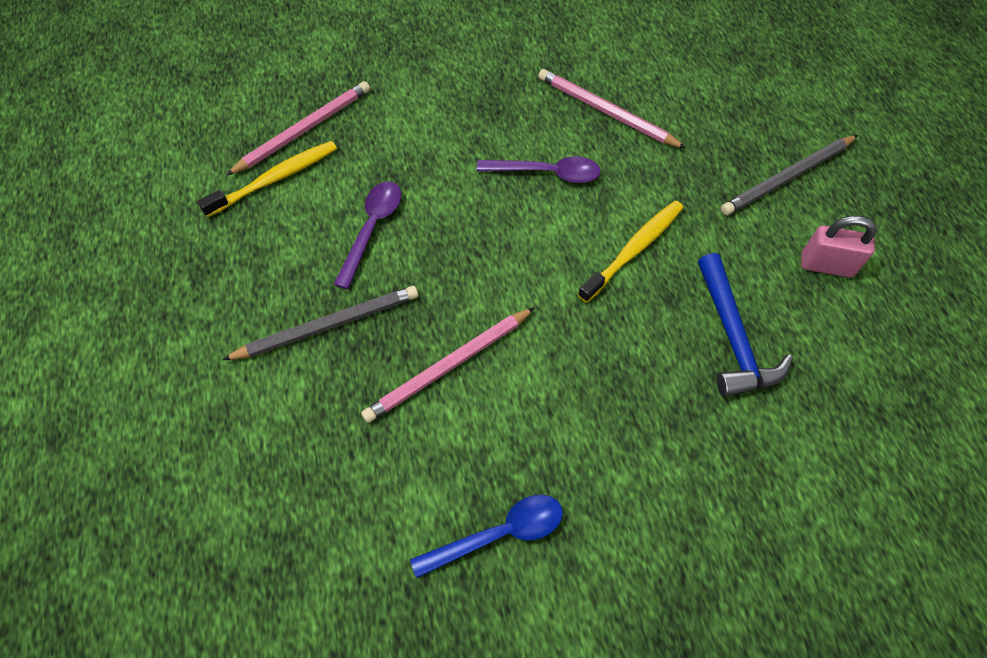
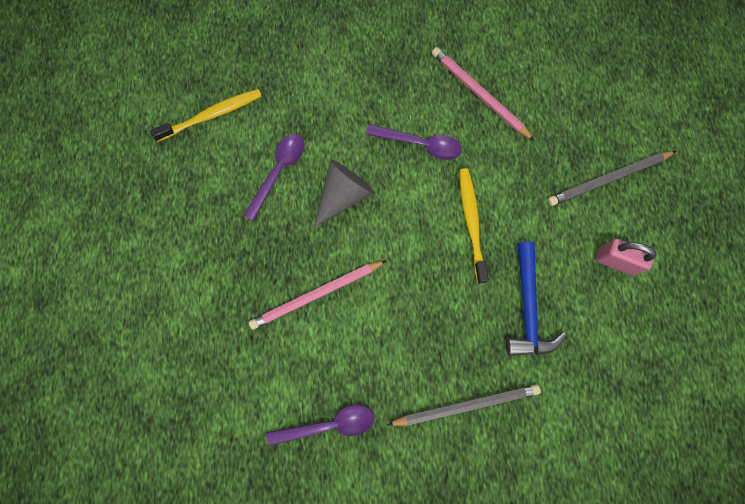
camera: 10 degrees right, 15 degrees up
(304, 130) = (239, 74): pink pencil -> none
(328, 325) = (235, 247): grey pencil -> grey pencil (466, 405)
(461, 243) = (343, 195): none -> grey cone
(499, 534) = (328, 425): blue spoon -> purple spoon
(633, 250) = (471, 223): yellow toothbrush -> yellow toothbrush turned 60 degrees counterclockwise

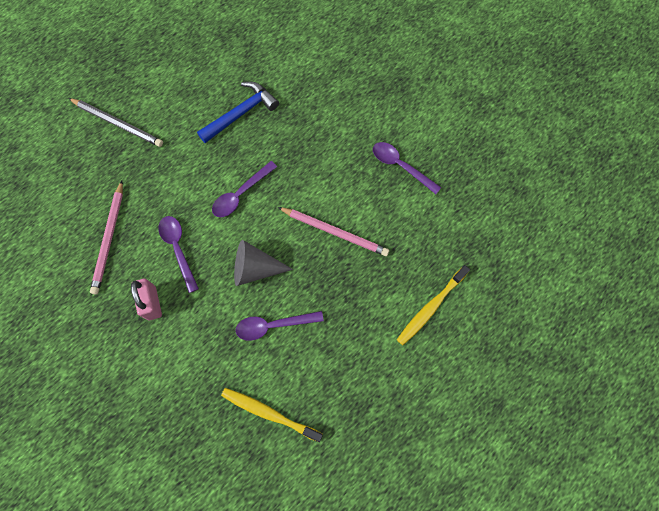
camera: 130 degrees left, 5 degrees down
(431, 238) = (241, 194): none -> purple spoon
(466, 405) = (325, 107): grey pencil -> none
(471, 223) = (211, 178): yellow toothbrush -> yellow toothbrush (431, 307)
(615, 261) = (172, 88): pink padlock -> pink padlock (152, 303)

